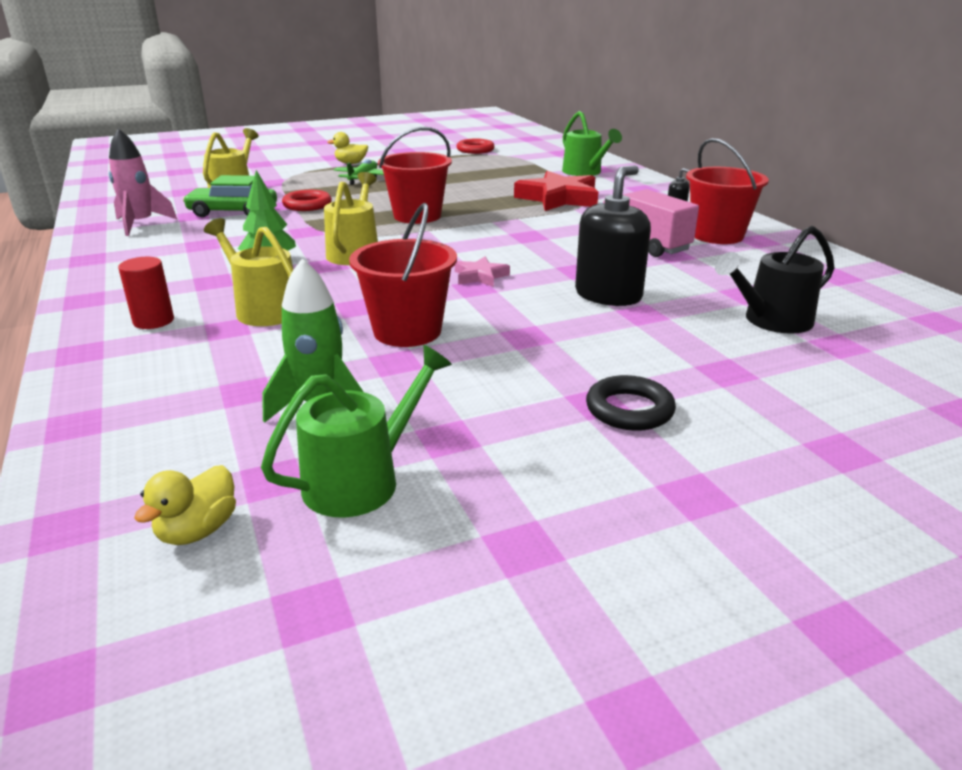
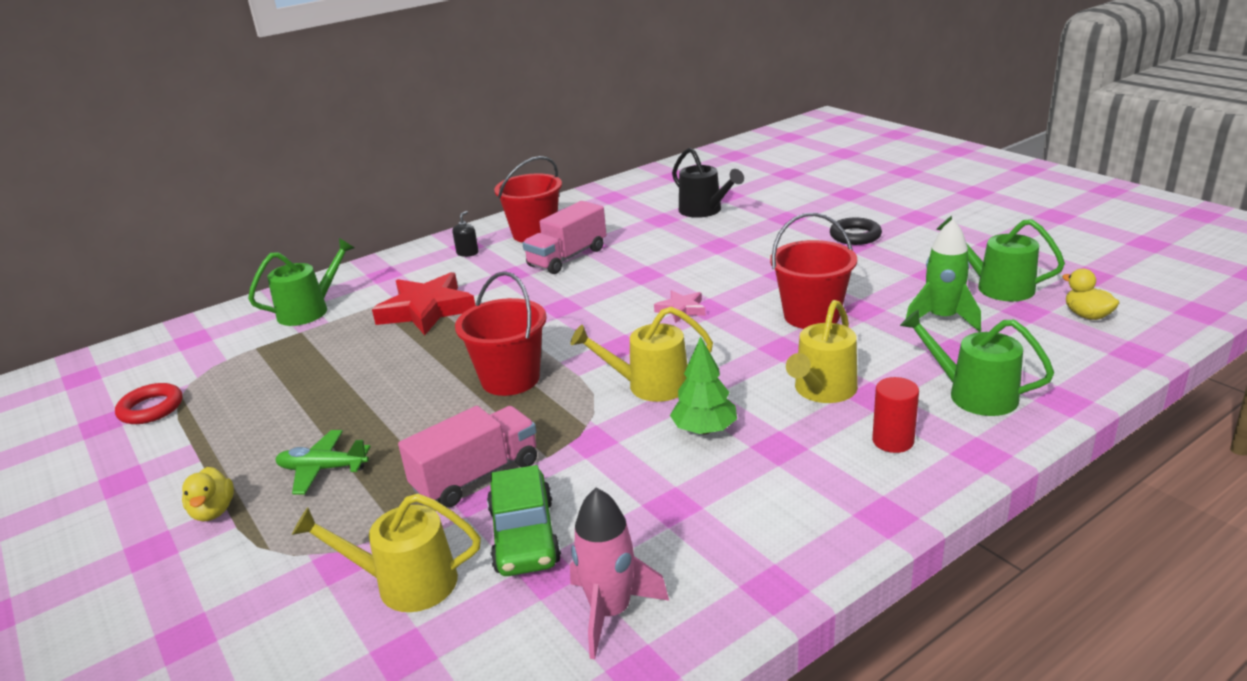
camera: 100 degrees left, 0 degrees up
(156, 376) = (974, 395): none -> green watering can
(198, 530) = (1087, 315): yellow duck -> yellow duck turned 135 degrees counterclockwise
(307, 205) = (476, 476): red ring -> pink truck
(608, 295) = (692, 258): black soap dispenser -> none

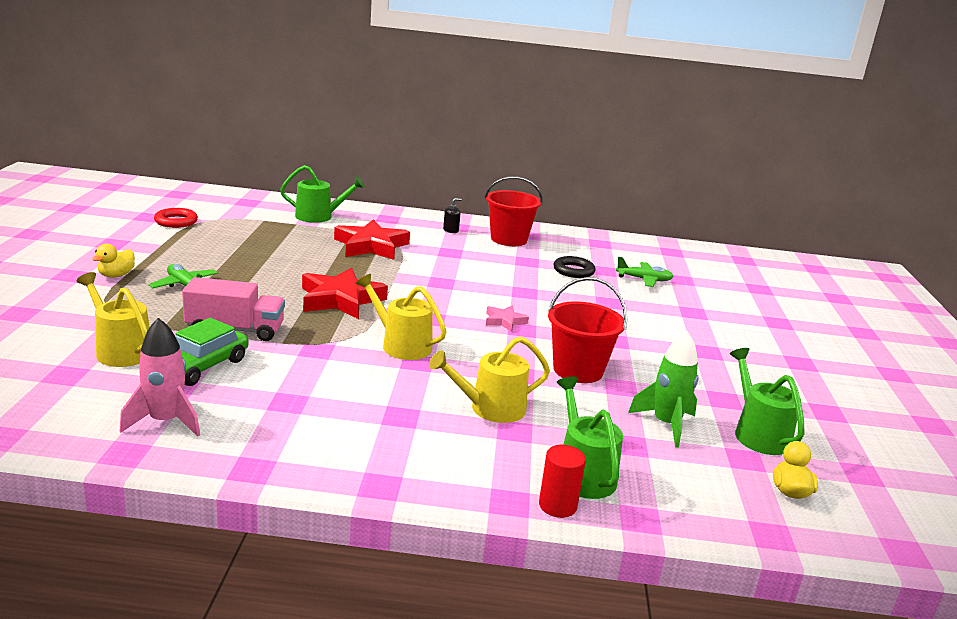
camera: 35 degrees right, 5 degrees down
(510, 379) = (341, 299): red bucket -> red star
(567, 257) = (500, 260): pink truck -> none
(704, 210) = (644, 279): black watering can -> green plane
(704, 430) = (381, 382): green tree -> none
(855, 236) = (720, 347): black ring -> black ring (573, 271)
(893, 441) = (471, 458): red cylinder -> red cylinder (557, 505)

